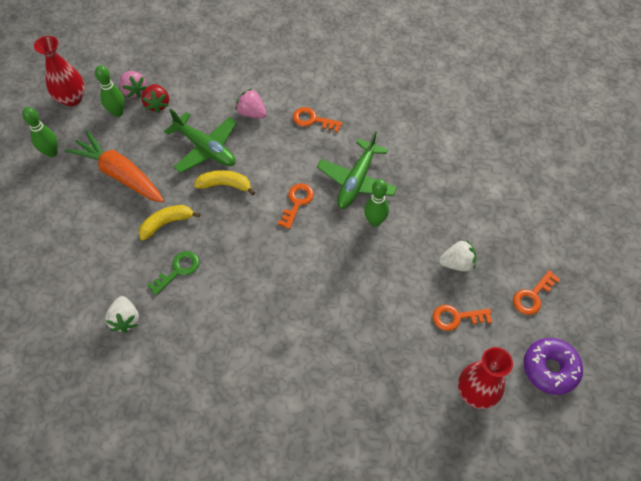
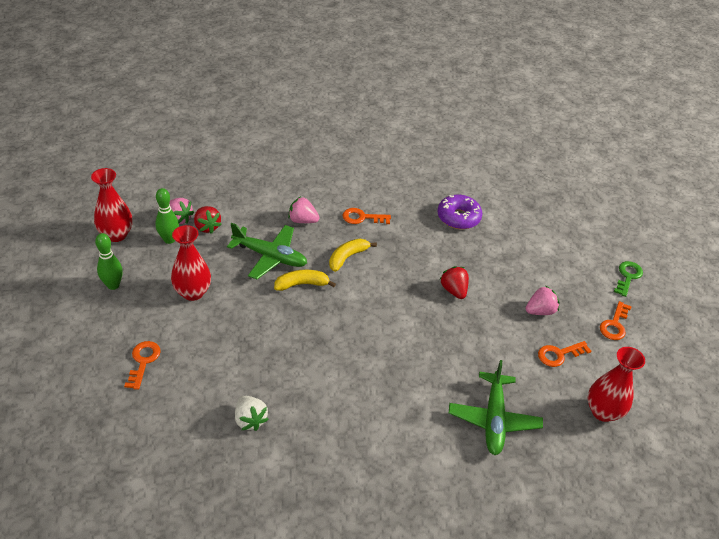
camera: 20 degrees left, 15 degrees down
(120, 174) = (193, 292): orange carrot -> red vase
(166, 223) = (257, 327): yellow banana -> yellow banana (347, 257)
(178, 270) = (286, 365): green key -> green key (628, 276)
(297, 202) = (376, 287): orange key -> orange key (143, 361)
(356, 181) = (423, 260): green plane -> green plane (493, 419)
(375, 221) = (454, 290): green bowling pin -> red strawberry
(457, 263) = (540, 311): white strawberry -> pink strawberry
(550, 369) = (655, 379): purple donut -> purple donut (458, 217)

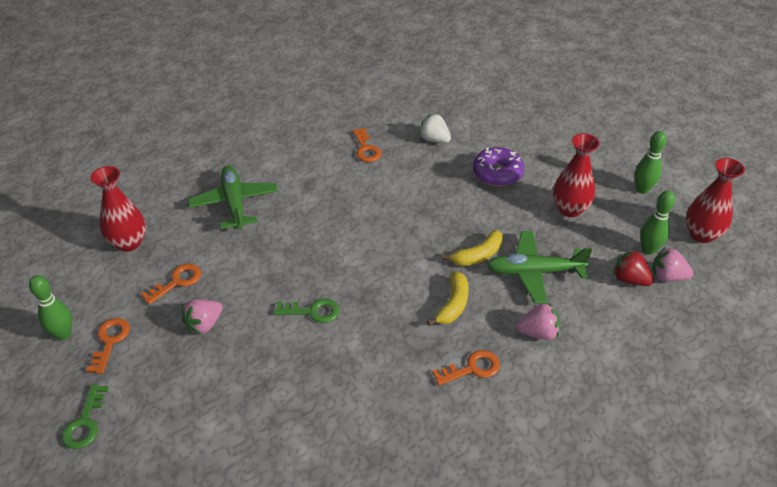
camera: 160 degrees right, 0 degrees up
(143, 361) = (549, 147): orange key -> orange key (366, 149)
(454, 290) = (313, 311): red strawberry -> green key
(458, 217) = (346, 426): purple donut -> purple donut (497, 173)
(653, 343) = (63, 334): none -> green bowling pin

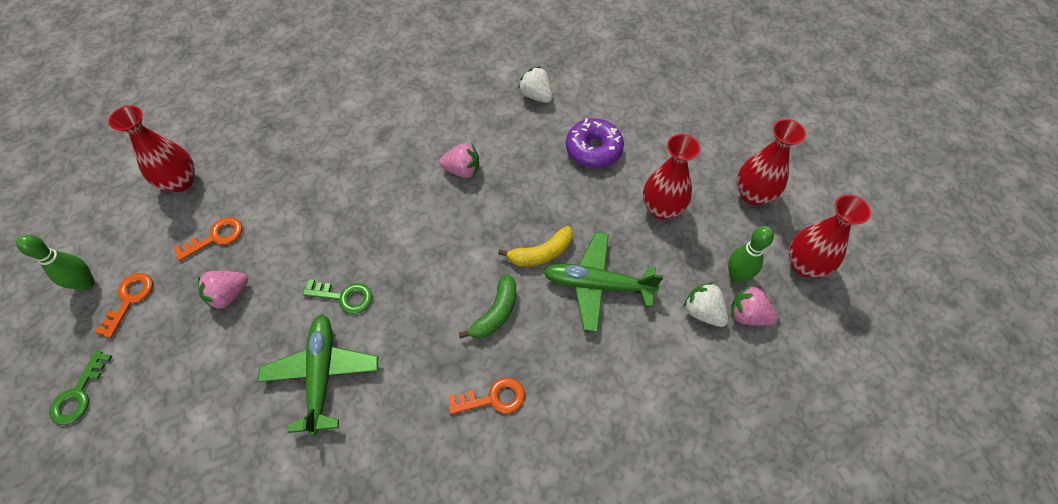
camera: 10 degrees right, 15 degrees up
(234, 203) = (301, 148): green plane -> green plane (322, 374)
(366, 149) = (458, 98): orange key -> none
(453, 304) = (496, 313): yellow banana -> green banana
(538, 332) = (579, 364): pink strawberry -> pink strawberry (462, 170)
(629, 279) = (703, 312): red strawberry -> white strawberry
(642, 189) = (753, 194): green bowling pin -> red vase

